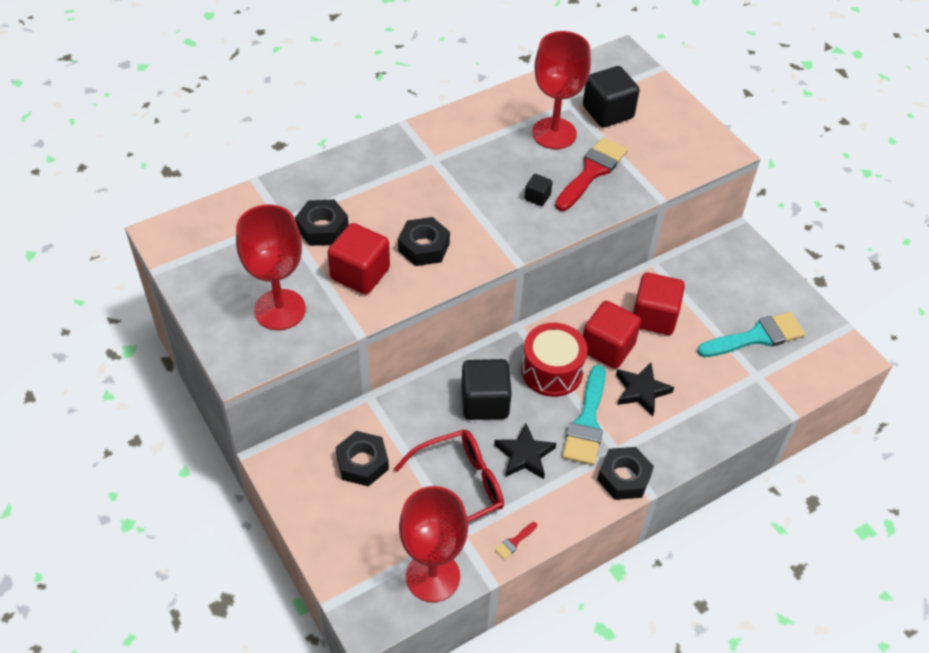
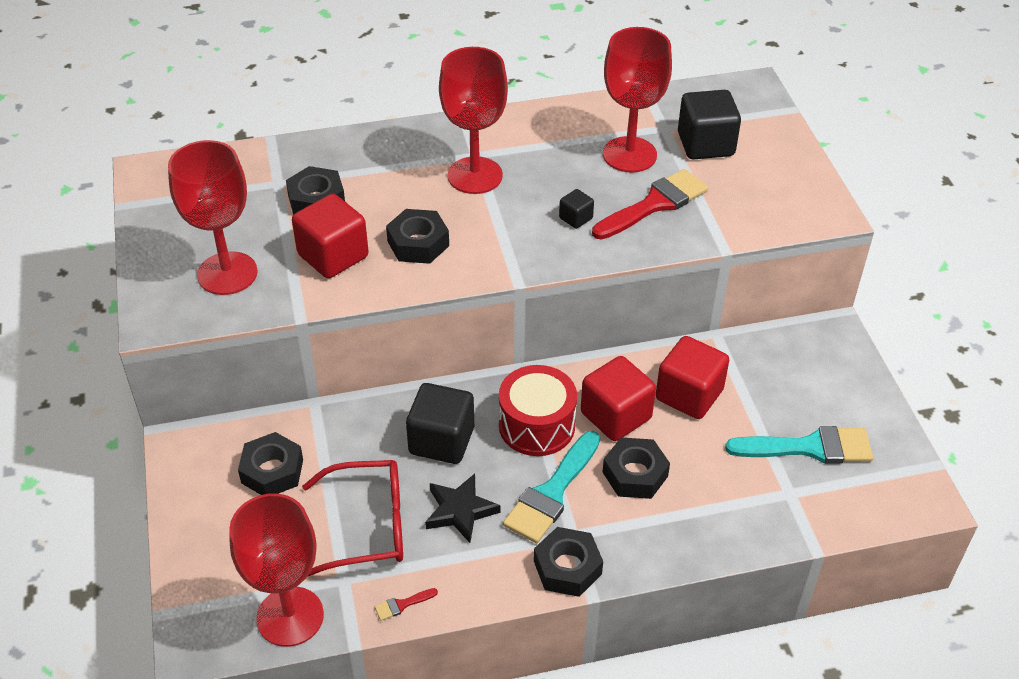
camera: 20 degrees right, 5 degrees down
(441, 178) = (475, 175): none -> red goblet
(641, 391) = (635, 474): black star -> black nut

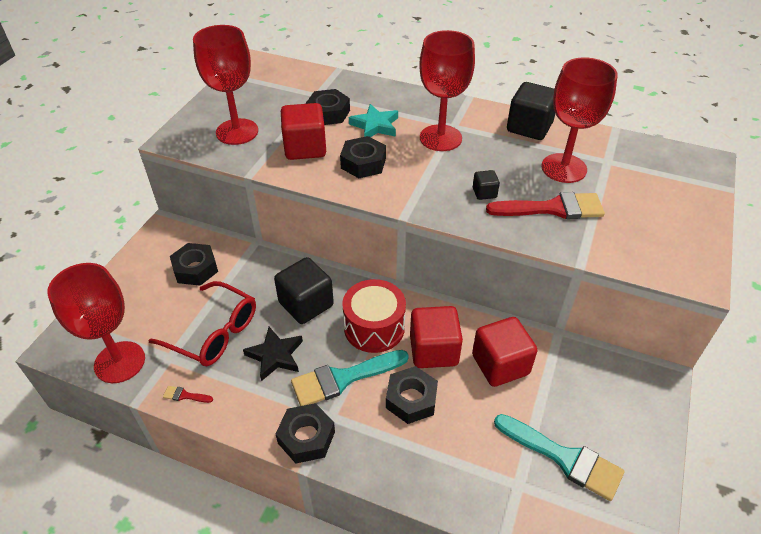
camera: 35 degrees right, 0 degrees up
(388, 192) = (375, 125): none -> turquoise star
(705, 144) = (631, 184): black cube -> black cube (529, 127)

